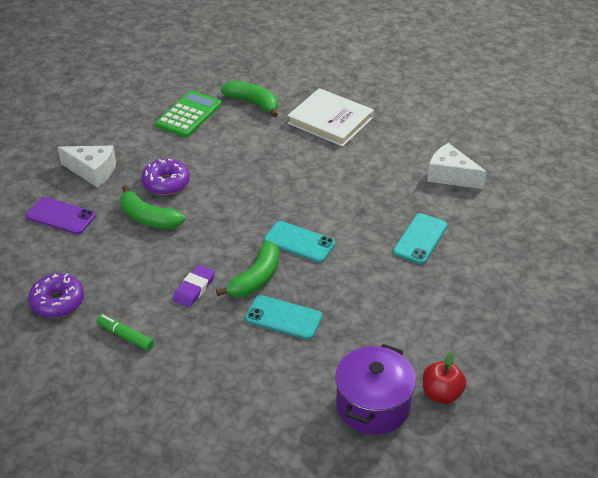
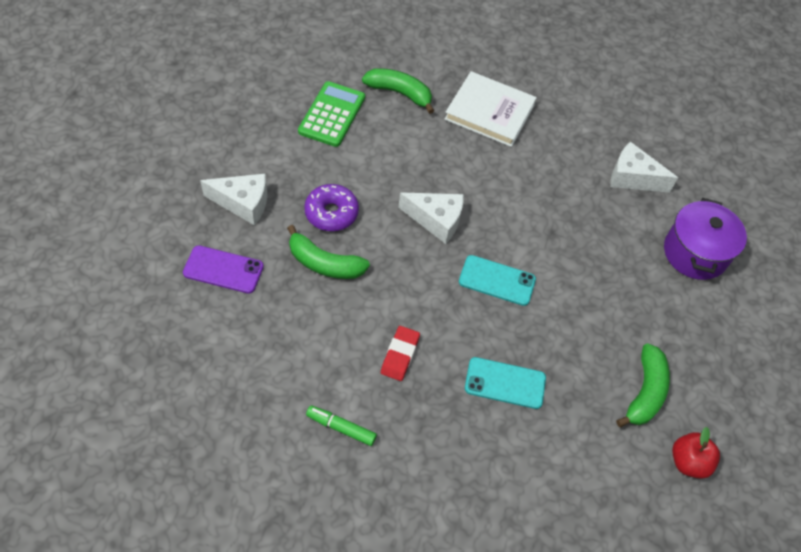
camera: 15 degrees left, 15 degrees up
(57, 302) = (252, 390): purple donut -> none
(194, 288) = (400, 355): purple eraser -> red eraser
(256, 278) = (463, 334): green banana -> green banana (645, 392)
(257, 195) = (436, 220): none -> white cheese
(373, 405) = (624, 485): purple pot -> purple pot (695, 253)
(420, 239) = (621, 264): turquoise phone -> none

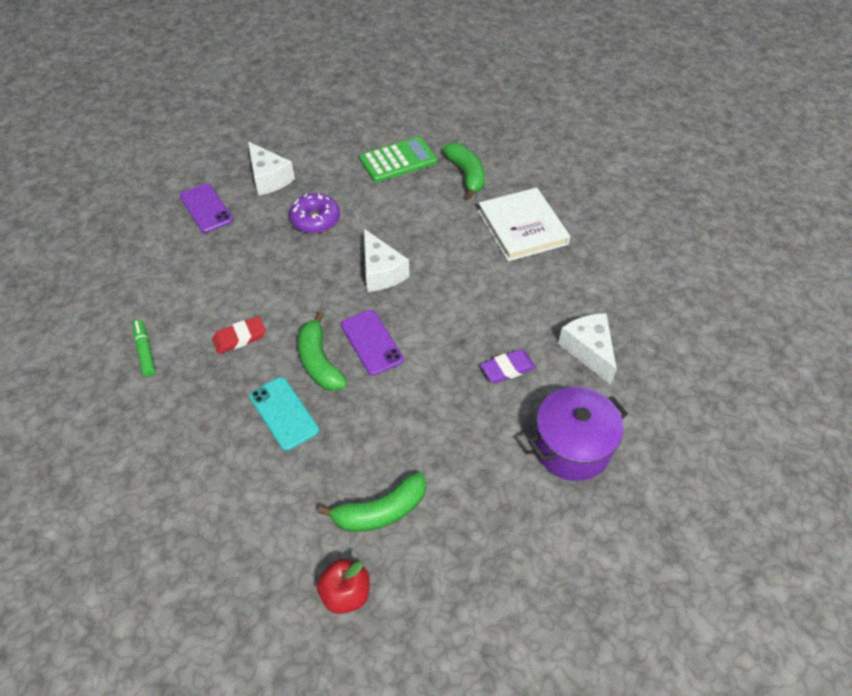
camera: 50 degrees right, 5 degrees down
(324, 263) = (269, 247): green banana -> green banana (319, 362)
(497, 280) = (371, 342): turquoise phone -> purple phone
(602, 229) = (507, 369): none -> purple eraser

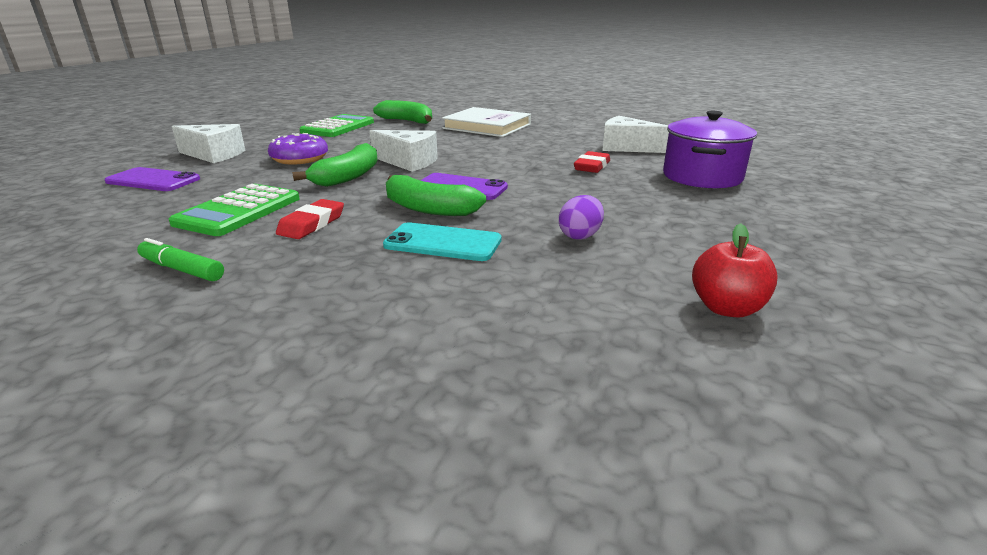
camera: 40 degrees left, 25 degrees down
(217, 291) = (238, 211): none -> green calculator
(367, 463) = (580, 236): none -> purple egg
(381, 511) = (646, 252): green banana -> green banana (348, 177)
(507, 369) = (592, 166): purple eraser -> red eraser

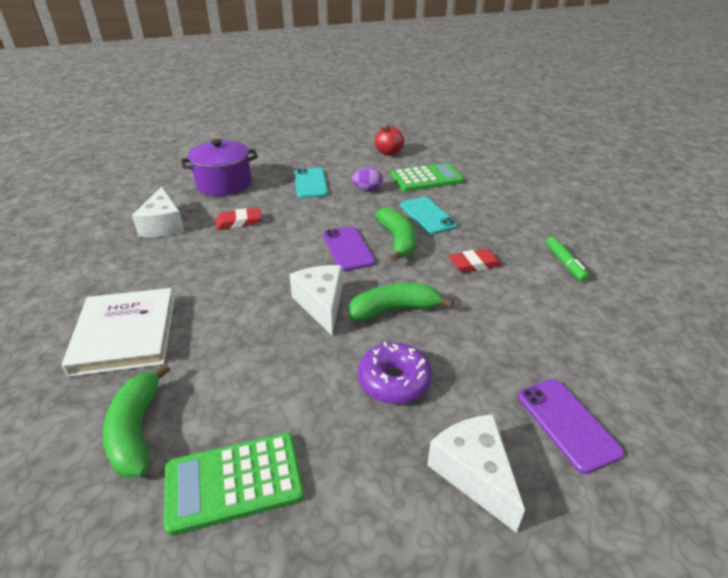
camera: 130 degrees left, 10 degrees up
(238, 211) = (510, 306): green calculator -> green calculator (426, 178)
(649, 212) = (310, 183): none -> turquoise phone

